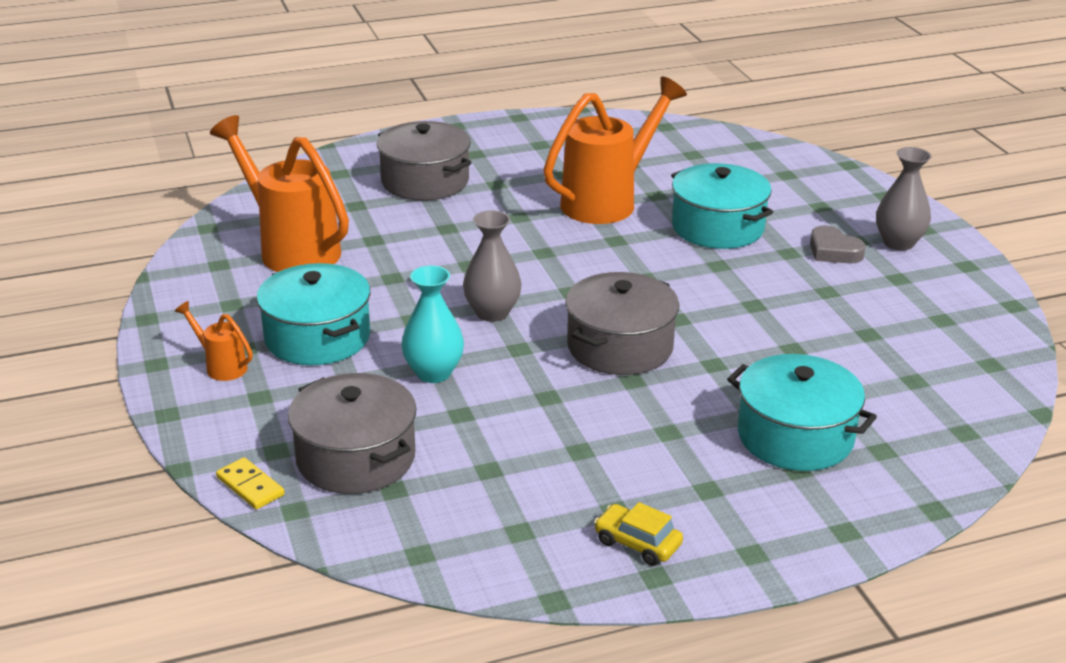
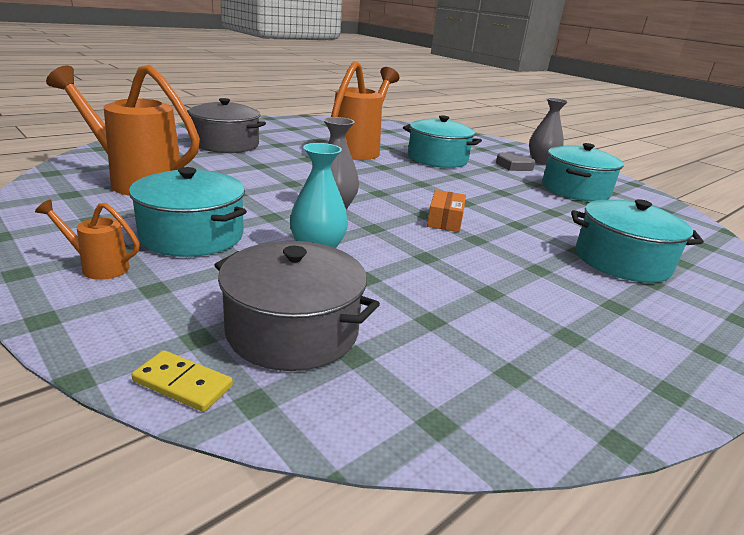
camera: 25 degrees left, 5 degrees down
(620, 346) = (445, 220): grey pot -> orange box
(637, 543) = (620, 362): yellow car -> none
(883, 310) = (575, 190): none -> turquoise pot

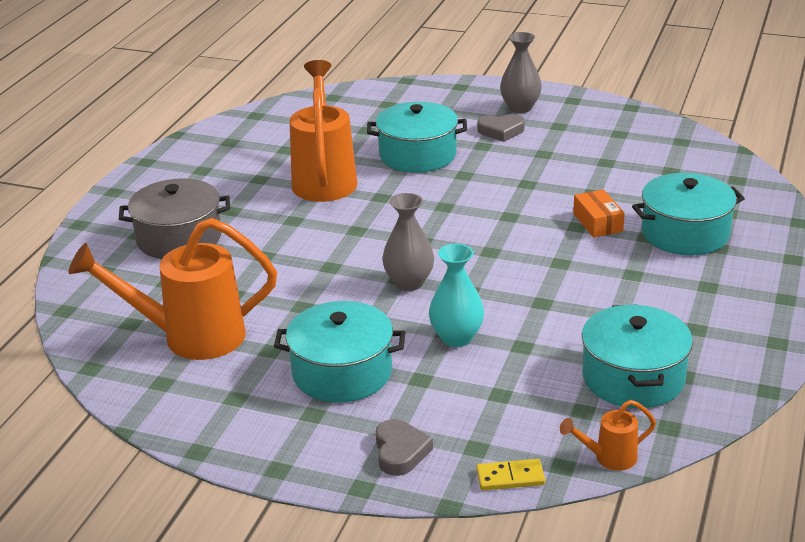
camera: 25 degrees left, 5 degrees up
(98, 267) = (324, 435): orange watering can -> orange watering can (608, 458)
(129, 307) = (400, 452): none -> grey heart
(293, 330) = (526, 413): grey pot -> none
(445, 220) = (515, 251): orange box -> orange box (597, 222)
(575, 190) = (587, 146): turquoise pot -> turquoise pot (633, 377)

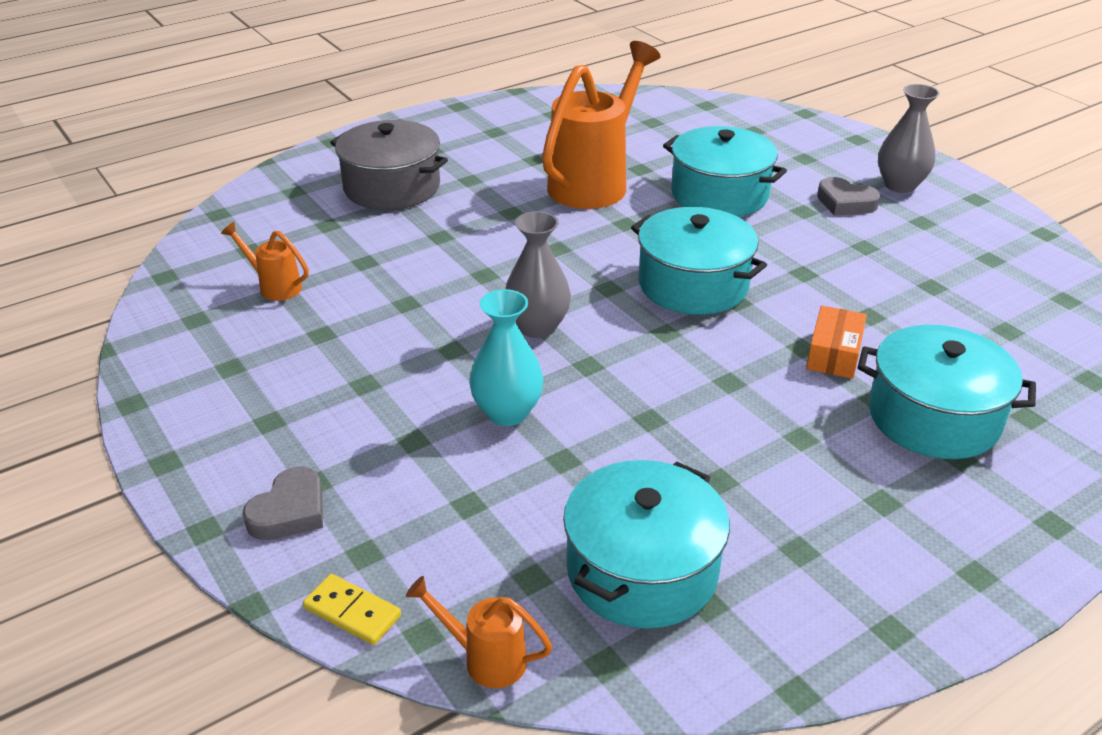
camera: 35 degrees right, 5 degrees up
(189, 337) = (274, 286): orange watering can -> orange watering can, size x0.45
(342, 372) = (351, 391): turquoise pot -> turquoise pot (693, 285)

